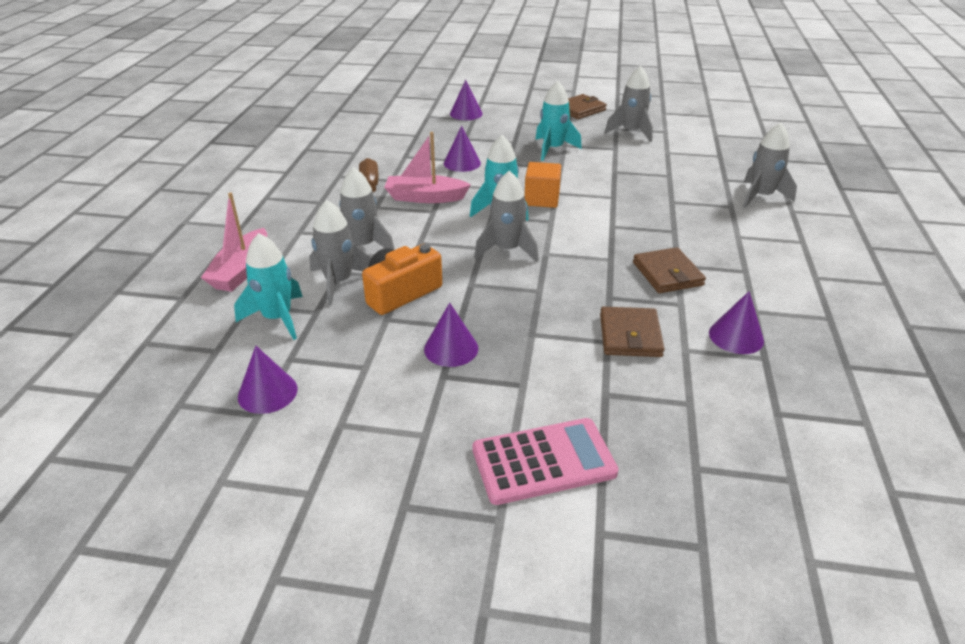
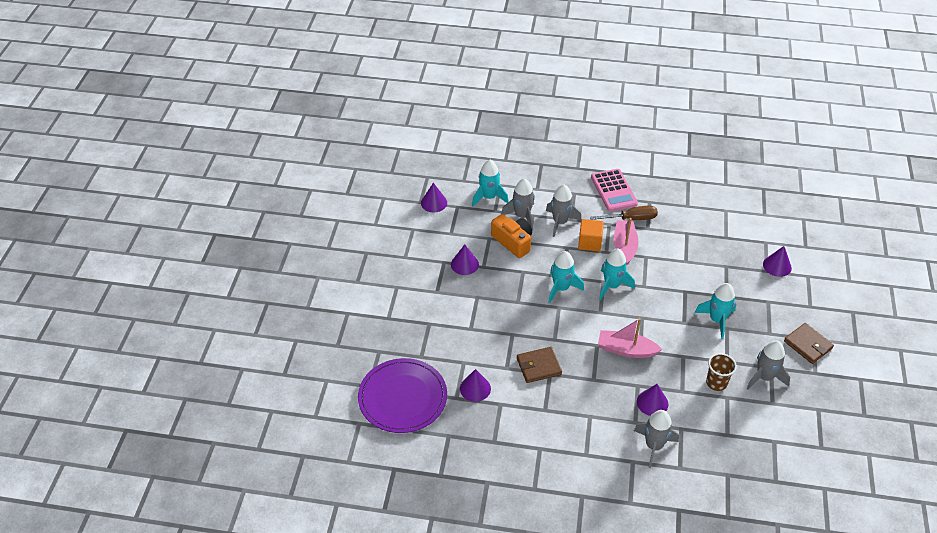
camera: 90 degrees right, 10 degrees up
(241, 270) = (531, 176): pink boat -> pink boat (626, 350)
(462, 163) = (681, 265): purple cone -> purple cone (652, 403)
(507, 250) = (561, 288): grey rocket -> turquoise rocket
(541, 199) = (630, 308): orange cube -> orange cube (589, 243)
(543, 461) = (386, 297): pink calculator -> pink calculator (613, 190)
(630, 335) = (475, 339): brown wallet -> none
(649, 156) = (716, 383): none -> brown cup
(797, 426) = (402, 398): none -> purple plate

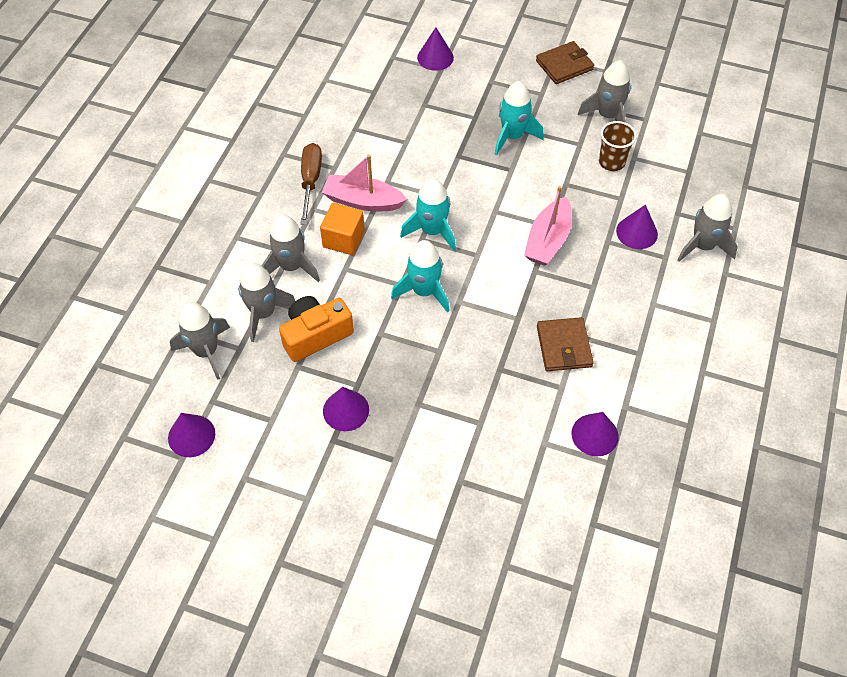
camera: 80 degrees left, 10 degrees up
(402, 398) = (603, 539): purple plate -> none
(489, 197) = (206, 351): turquoise rocket -> grey rocket
(613, 190) = (247, 188): pink calculator -> none

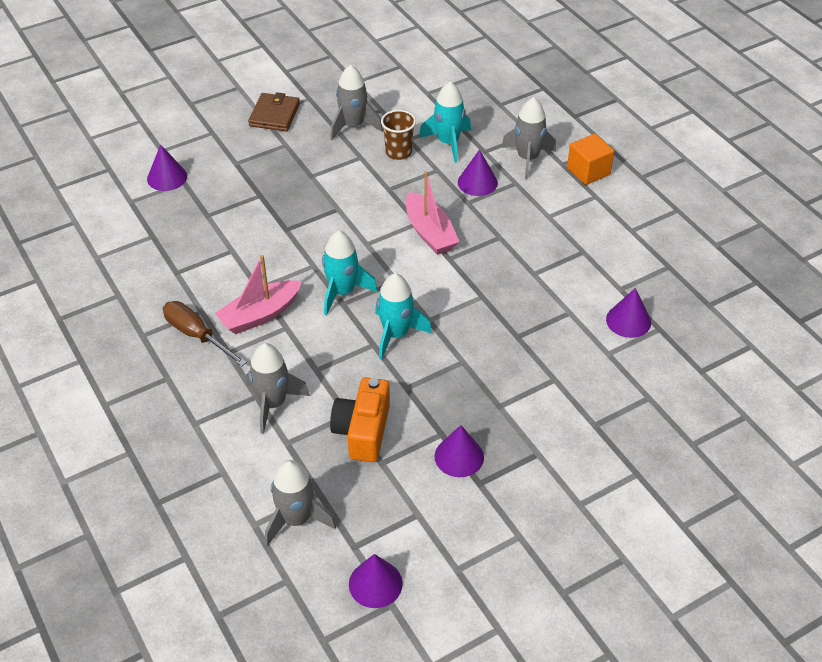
camera: 50 degrees left, 10 degrees down
(263, 313) = (300, 453): grey rocket -> none
(343, 239) = (285, 351): orange cube -> orange cube (588, 171)
(512, 136) = (307, 187): turquoise rocket -> turquoise rocket (448, 143)
(564, 346) = (535, 287): brown wallet -> none

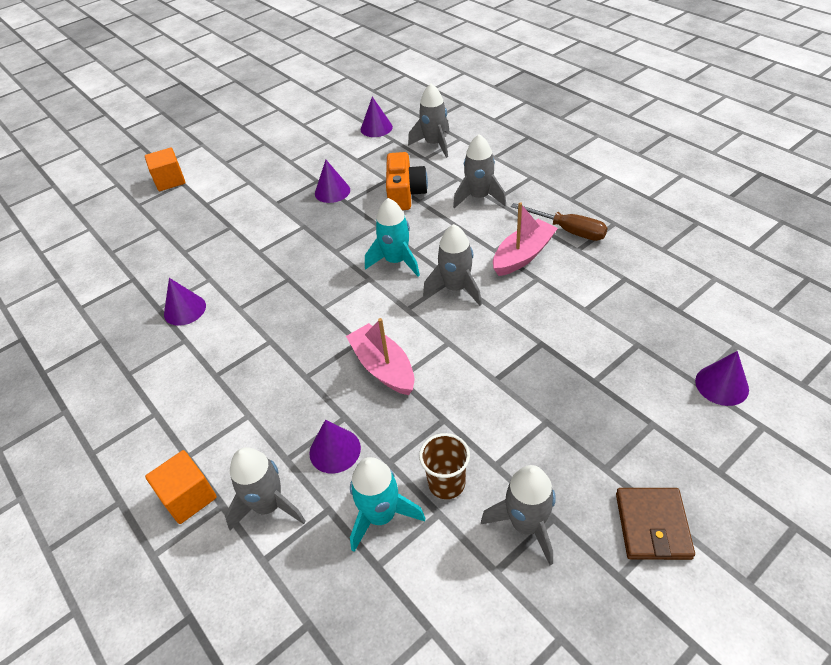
camera: 175 degrees right, 0 degrees up
(342, 292) = (456, 288): turquoise rocket -> grey rocket
(704, 535) = (170, 181): none -> orange cube

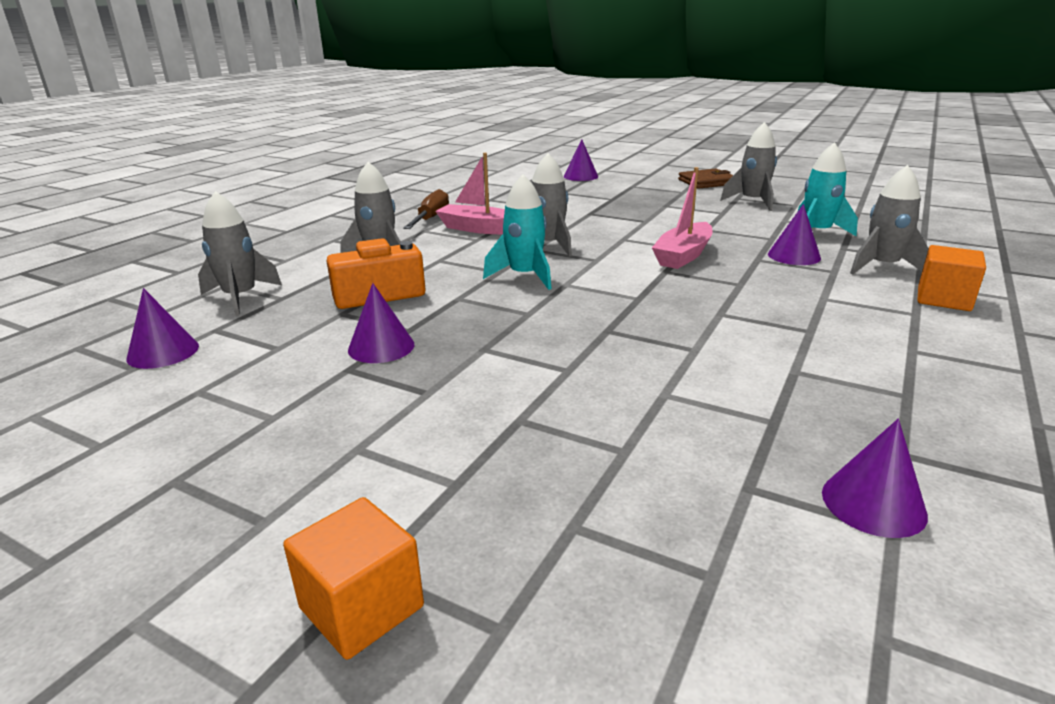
camera: 115 degrees left, 20 degrees down
(185, 309) = (747, 392): purple cone -> purple cone (873, 503)
(446, 483) = (759, 221): brown cup -> none

